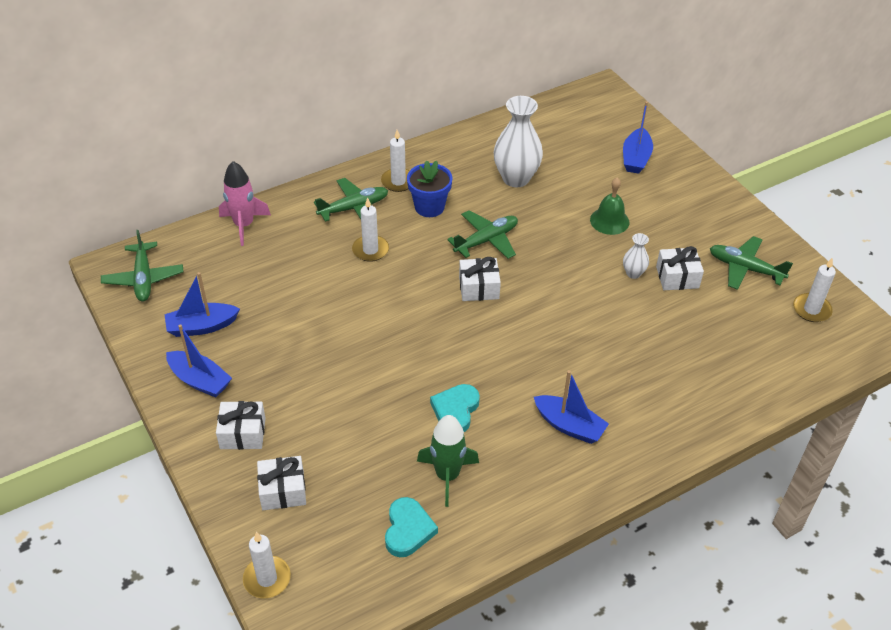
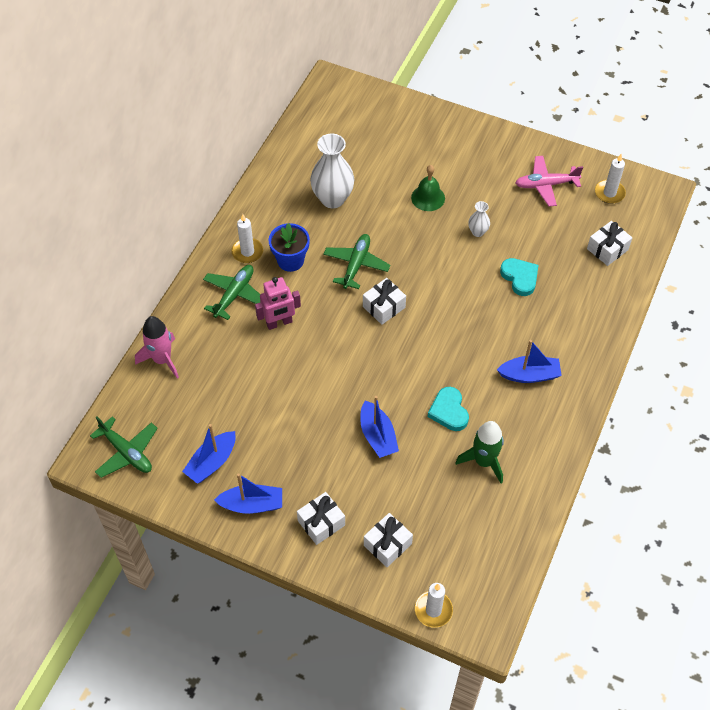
camera: 35 degrees left, 10 degrees up
(370, 250) = (279, 323): white candle -> pink robot
(408, 530) = (491, 515): turquoise heart -> turquoise heart (520, 278)
(636, 158) = (403, 133): blue boat -> blue boat (377, 436)
(677, 277) = (508, 218): white gift -> white gift (607, 249)
(745, 268) = (546, 185): green plane -> pink plane

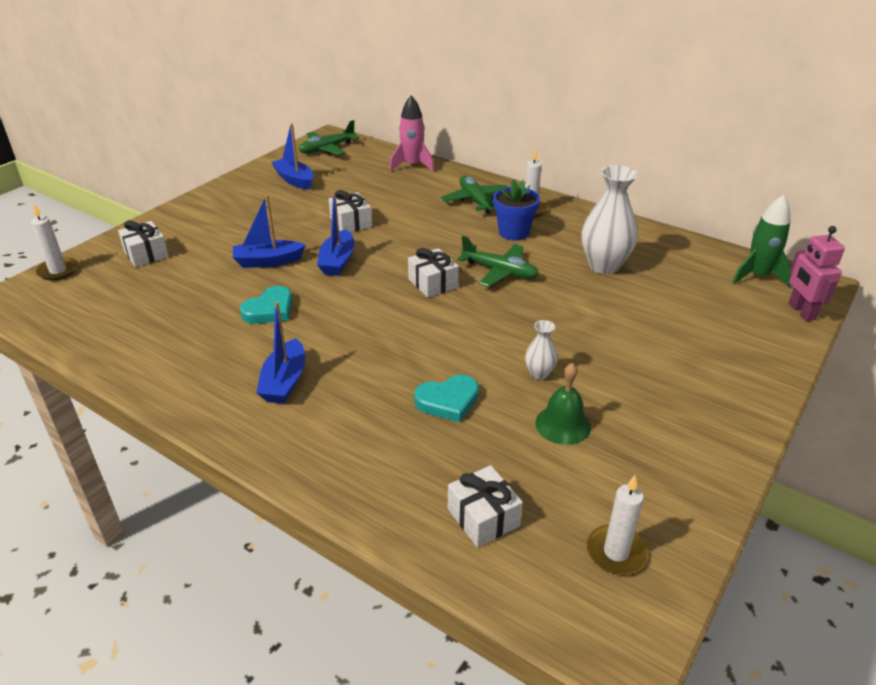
camera: 100 degrees right, 20 degrees down
(234, 295) = (475, 200): green plane -> green plane turned 150 degrees counterclockwise
(252, 504) = (241, 194): blue boat -> blue boat (337, 261)
(279, 323) = (433, 220): pink robot -> pink robot (801, 311)
(321, 523) = (197, 223): white gift -> white gift (351, 223)
(428, 198) = (605, 338): green bell -> green bell (563, 424)
(449, 411) = (269, 310): turquoise heart -> turquoise heart turned 135 degrees clockwise
(484, 461) = (190, 325): green rocket -> green rocket (757, 276)
(546, 185) = (634, 465): pink plane -> none

